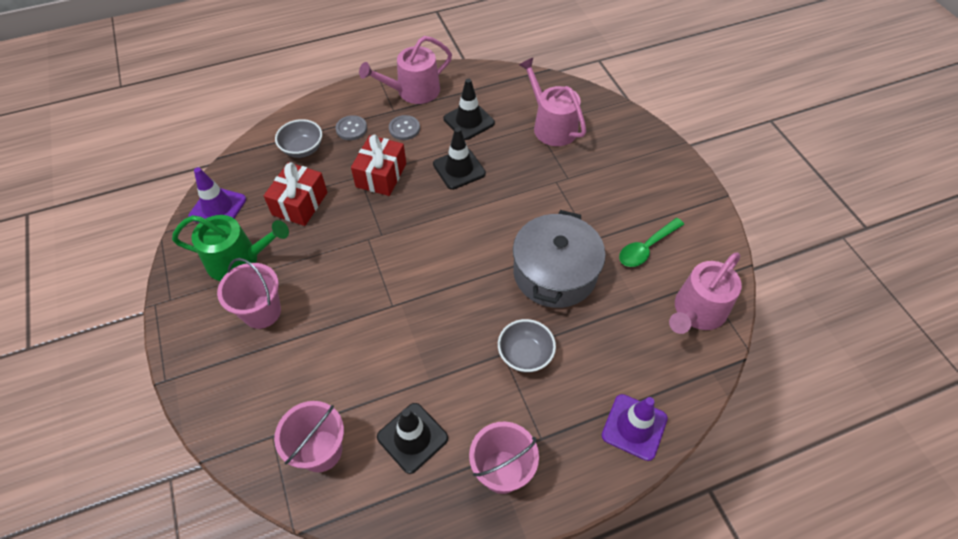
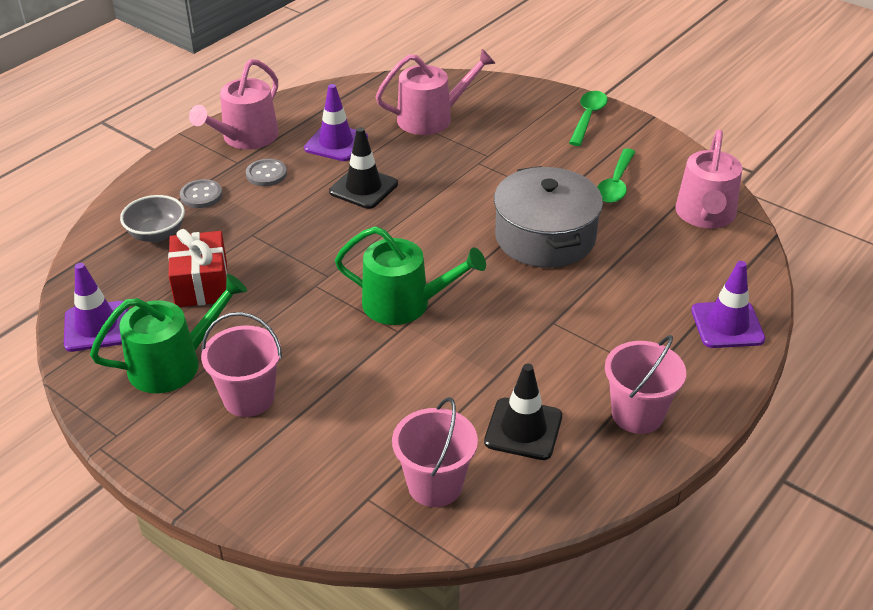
camera: 30 degrees left, 15 degrees down
(381, 175) = (278, 224): red gift -> none
(413, 284) = (404, 303): none -> green watering can
(469, 121) = (336, 143): black traffic cone -> purple traffic cone
(525, 355) = (575, 314): grey bowl -> none
(551, 126) = (431, 118): pink watering can -> pink watering can turned 135 degrees clockwise
(671, 174) = (588, 117): none -> green spoon

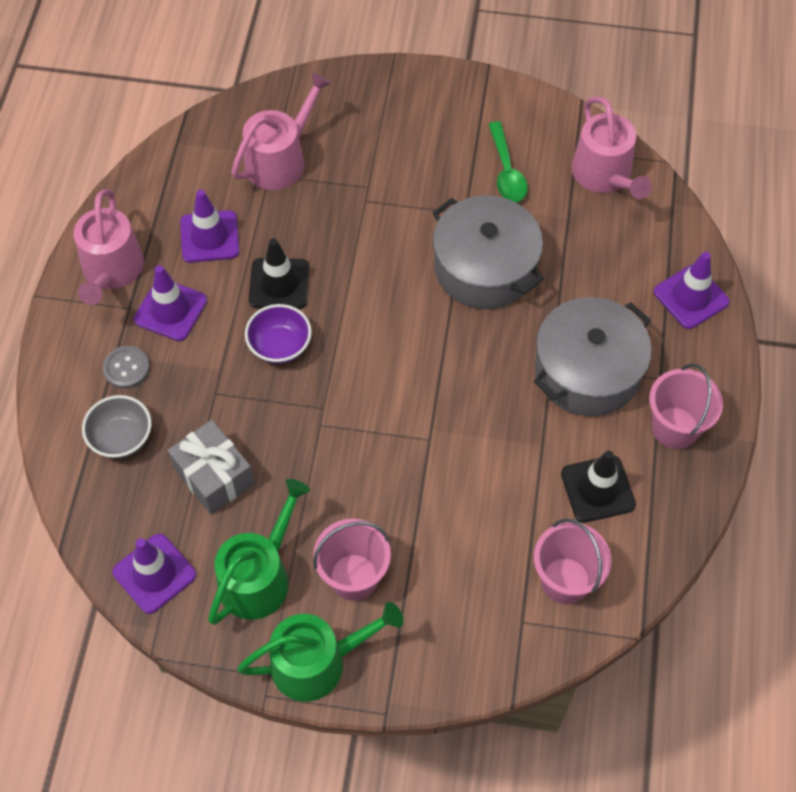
camera: 30 degrees left, 20 degrees up
(201, 284) = (214, 476): red gift -> grey gift
(266, 174) = (170, 310): grey button -> purple traffic cone
(329, 225) = (280, 346): none -> purple bowl
(404, 303) = (414, 406): green watering can -> green watering can (317, 662)
(583, 340) = (587, 371): none -> grey pot
(588, 117) = (429, 93): green spoon -> none

